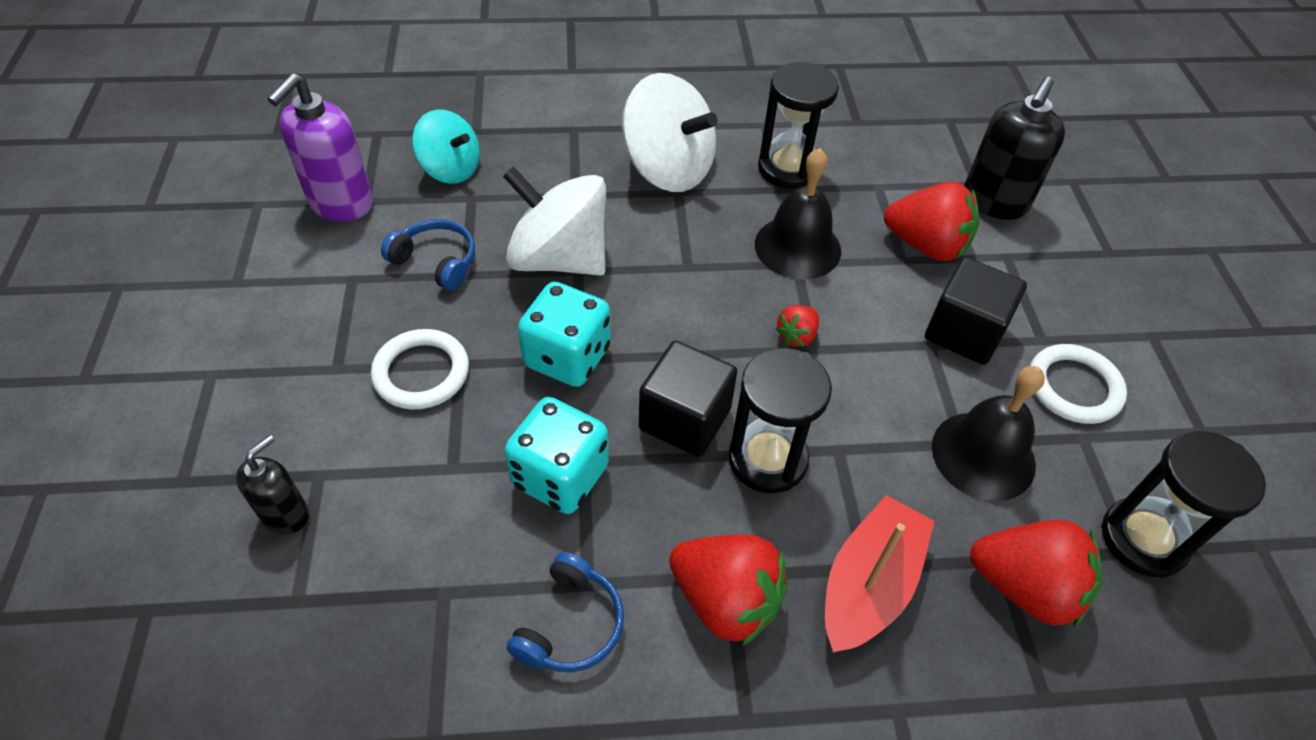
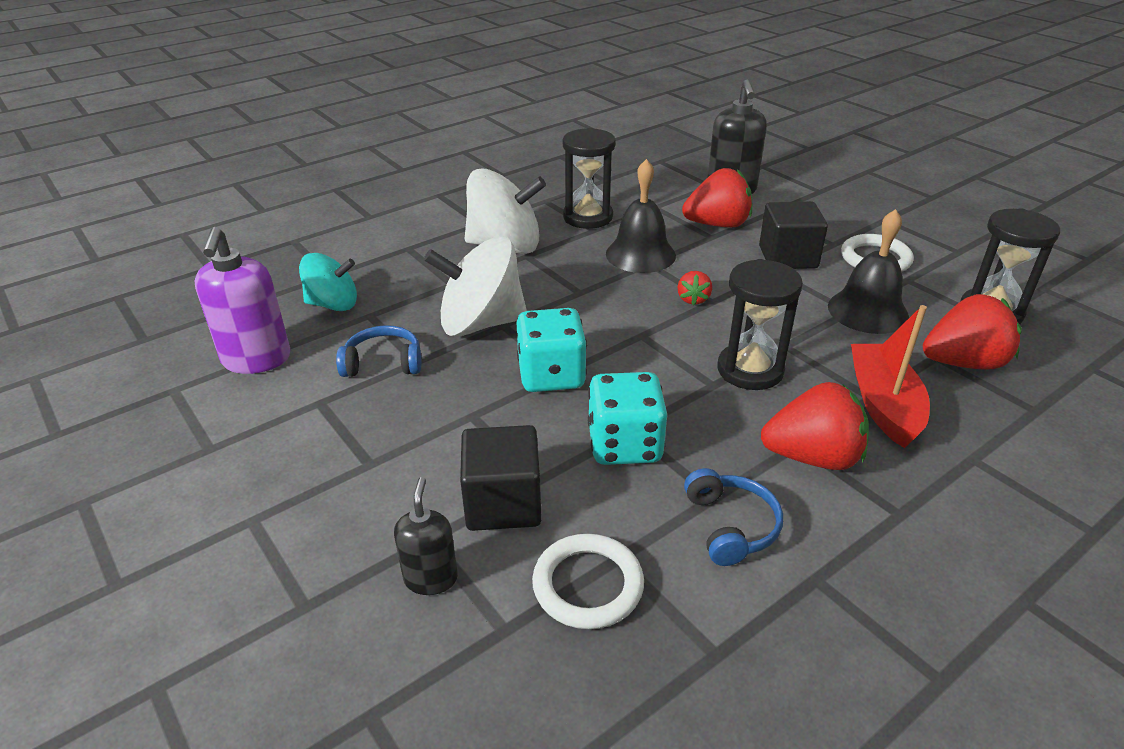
camera: 30 degrees left, 15 degrees down
(421, 373) = (447, 434): white ring -> white ring (588, 585)
(685, 419) = (673, 373): black cube -> black cube (503, 503)

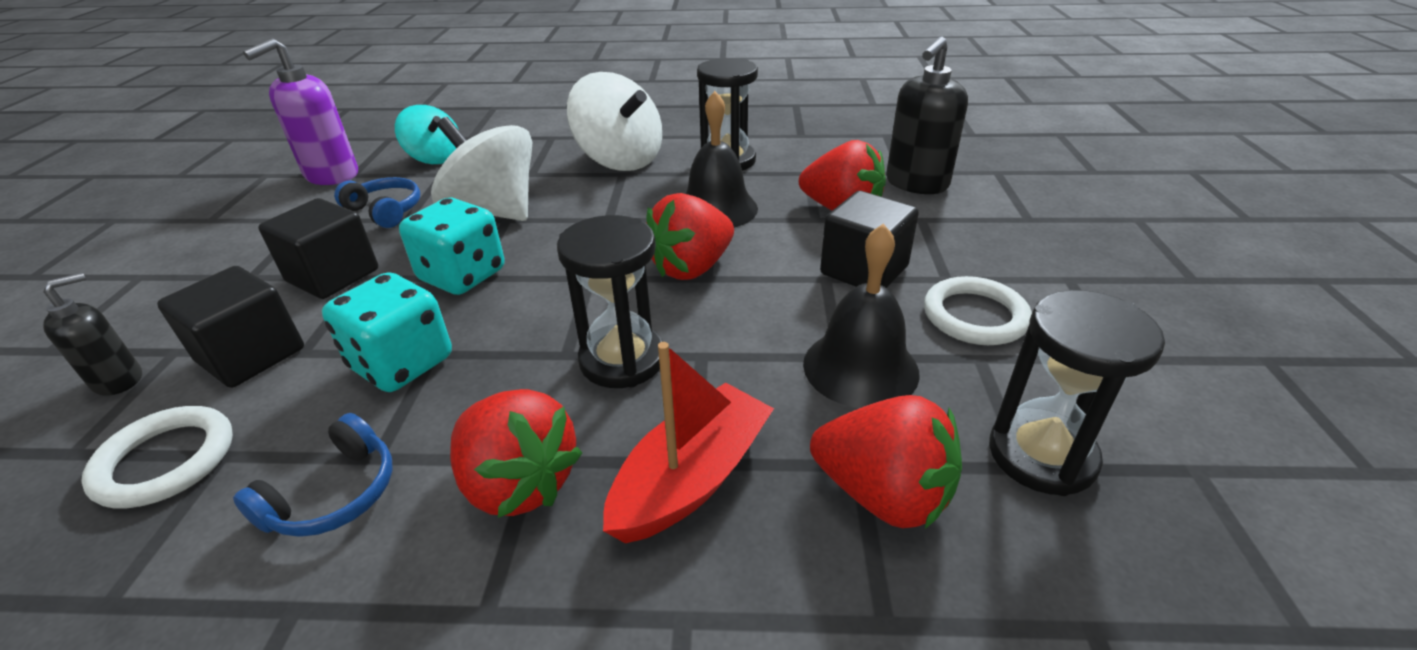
camera: 40 degrees right, 0 degrees up
(446, 426) = (333, 275): none -> black cube
(693, 299) = (691, 268): red strawberry -> red strawberry, size x1.98

